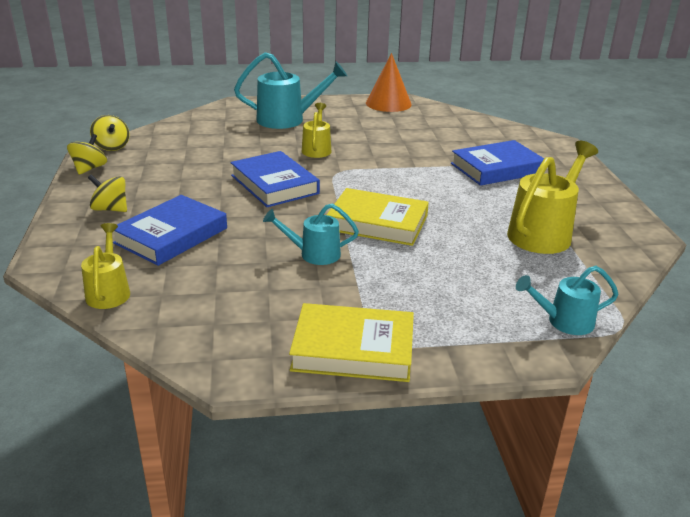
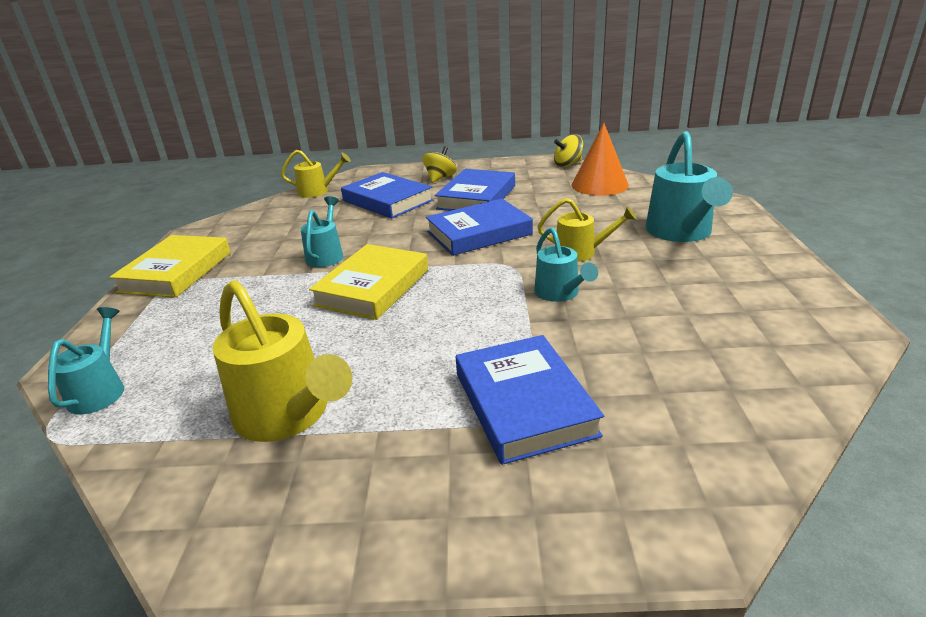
camera: 100 degrees right, 0 degrees up
(89, 169) = (518, 163): yellow spinning top -> none
(184, 187) = (477, 197): none -> blue book
(379, 157) = (560, 294): none -> turquoise watering can
(388, 103) = (814, 310): orange cone -> orange cone (599, 185)

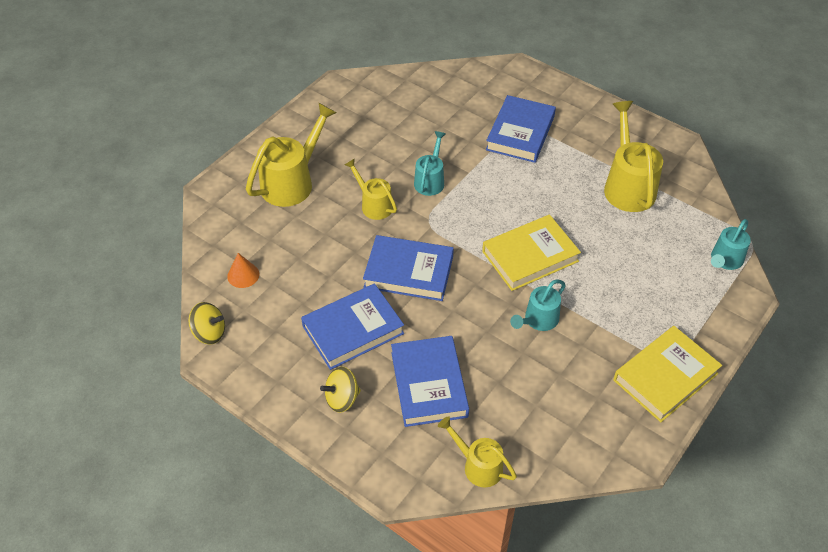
camera: 145 degrees left, 20 degrees up
(599, 185) = (243, 275): orange cone -> orange cone, size x0.54
(681, 233) = (293, 182): turquoise watering can -> yellow watering can

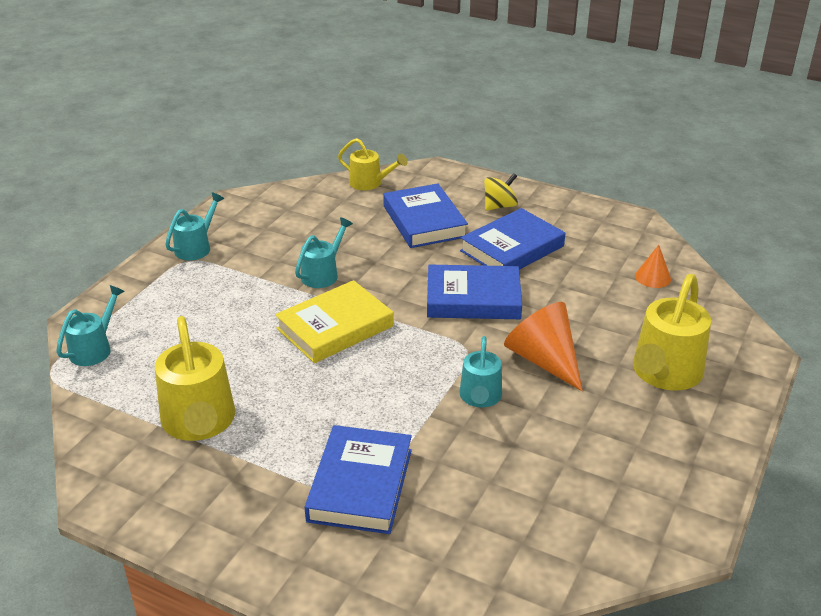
camera: 170 degrees right, 15 degrees down
(209, 333) = (650, 233): yellow spinning top -> none
(373, 204) = (544, 360): yellow watering can -> orange cone
(665, 377) = (196, 247): yellow book -> turquoise watering can

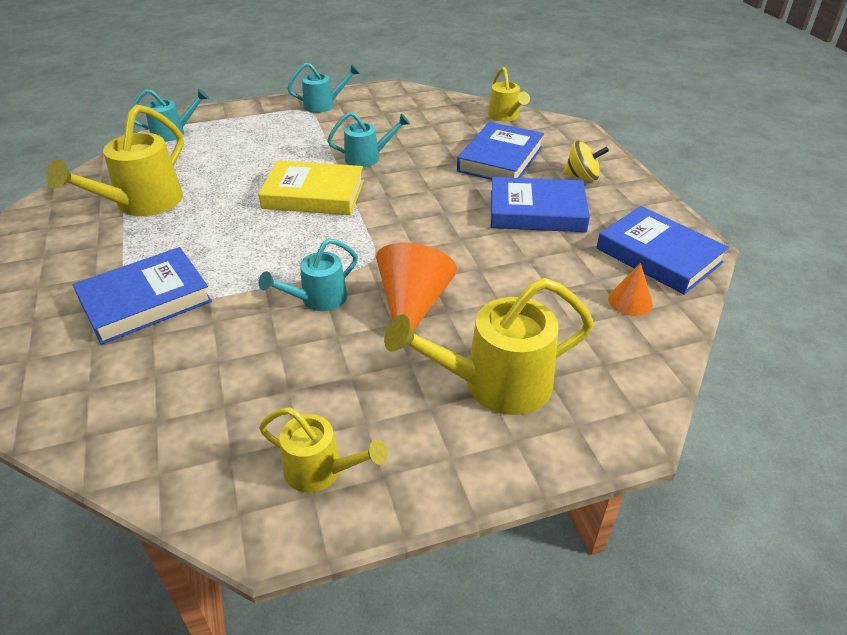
camera: 45 degrees right, 5 degrees up
(473, 298) = (440, 229): blue book -> blue book (658, 255)
(661, 488) = (321, 471): none -> yellow watering can

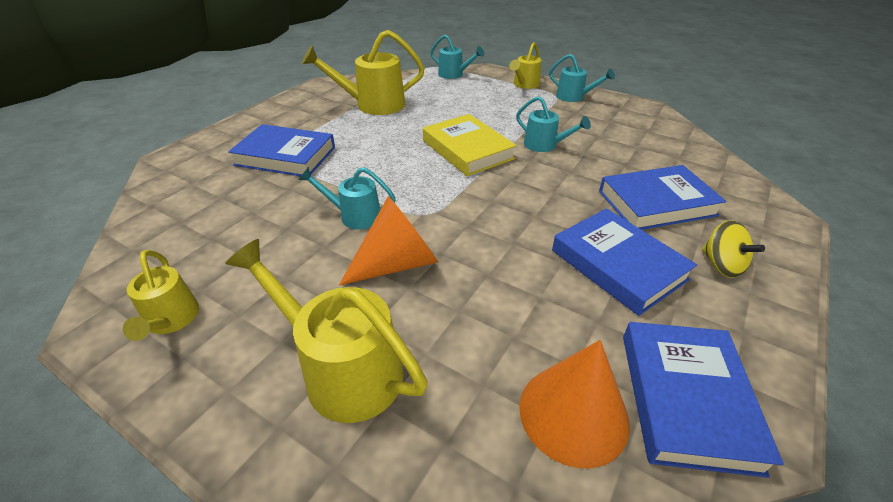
camera: 50 degrees right, 0 degrees up
(505, 117) = (722, 173): yellow watering can -> yellow watering can (524, 85)
(630, 301) = (573, 413): orange cone -> orange cone, size x1.85

